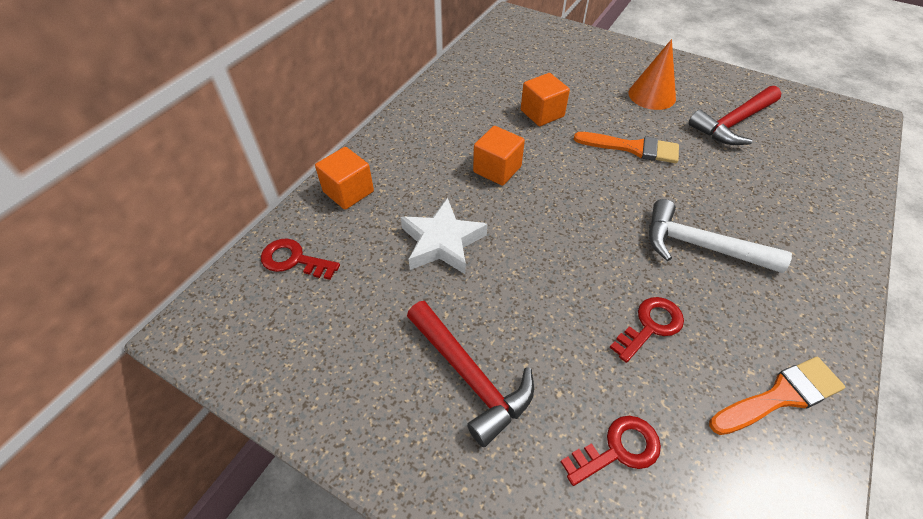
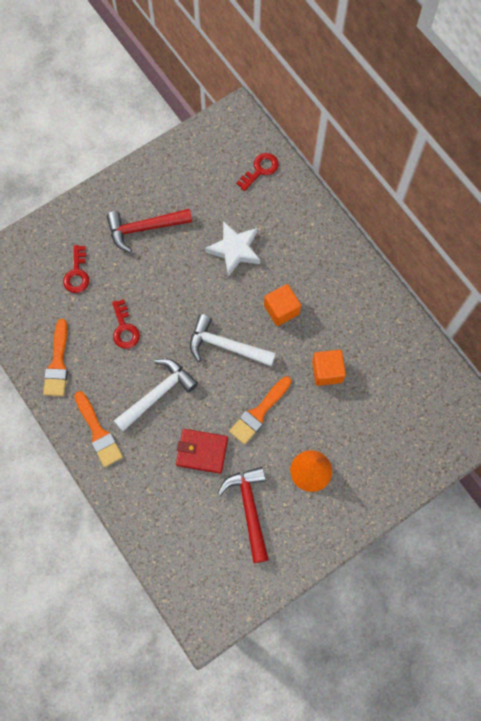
camera: 115 degrees right, 20 degrees up
(348, 191) = (303, 213): orange cube -> none
(581, 203) = (226, 346): none -> white hammer
(720, 178) = (202, 451): none -> red wallet
(810, 289) = (98, 432): none -> orange brush

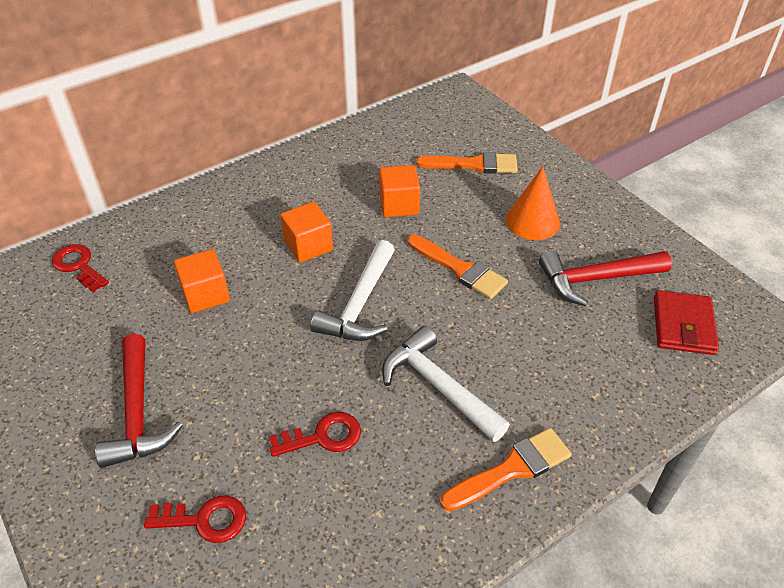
camera: 90 degrees left, 25 degrees down
(57, 363) = (385, 545): orange brush -> orange brush (474, 165)
(202, 451) = (524, 330): red wallet -> red wallet (683, 326)
(234, 250) = (205, 294): white star -> orange cube

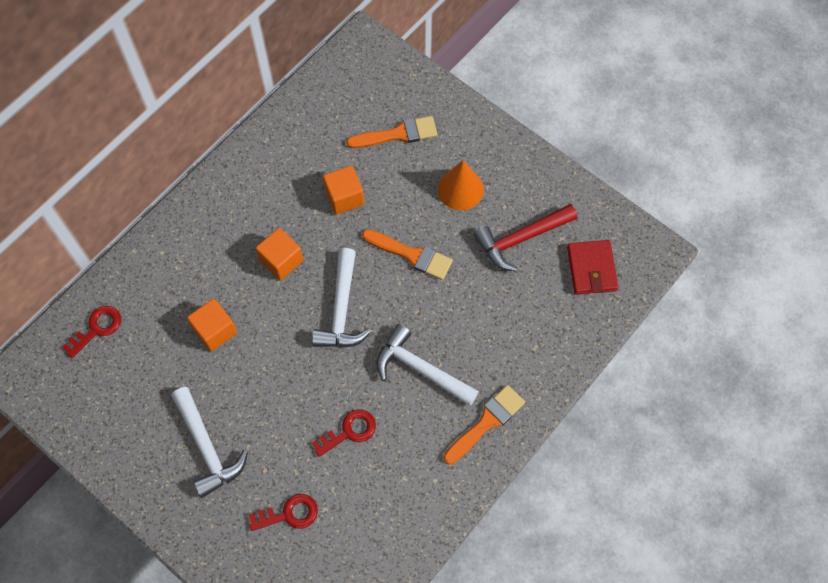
camera: 15 degrees left, 20 degrees up
(78, 266) = (96, 328): red key -> red key turned 105 degrees clockwise
(138, 412) = (207, 447): red hammer -> white hammer

